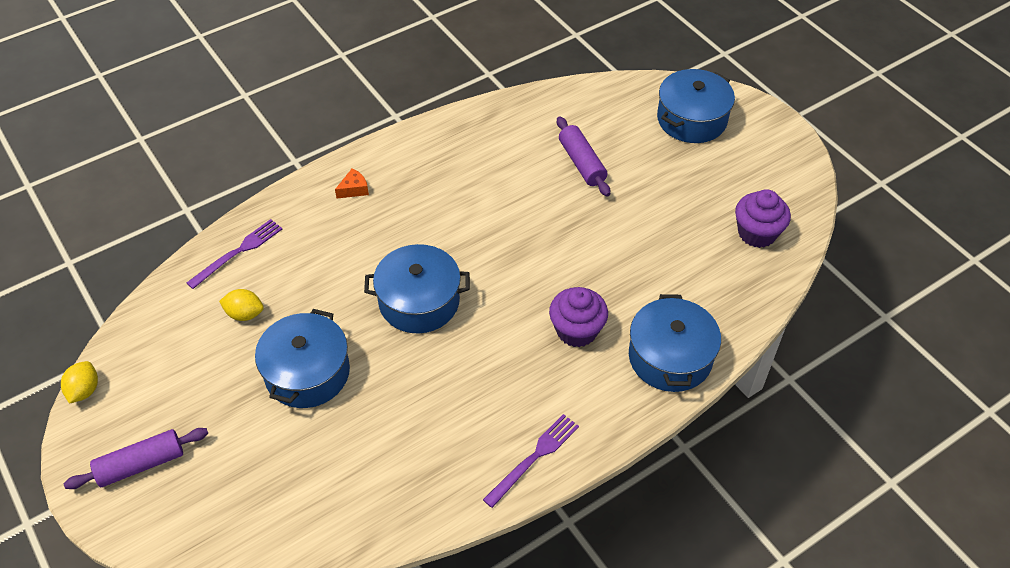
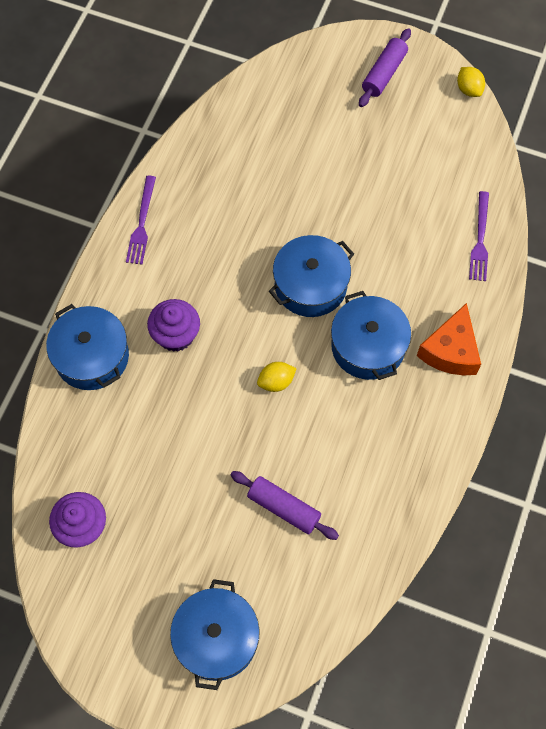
camera: 145 degrees right, 15 degrees up
(245, 314) = (424, 198): yellow lemon -> yellow lemon (276, 382)
(307, 373) = (340, 186): blue pot -> blue pot (368, 346)
(354, 189) = (450, 350): orange cheese -> orange cheese, size x2.07

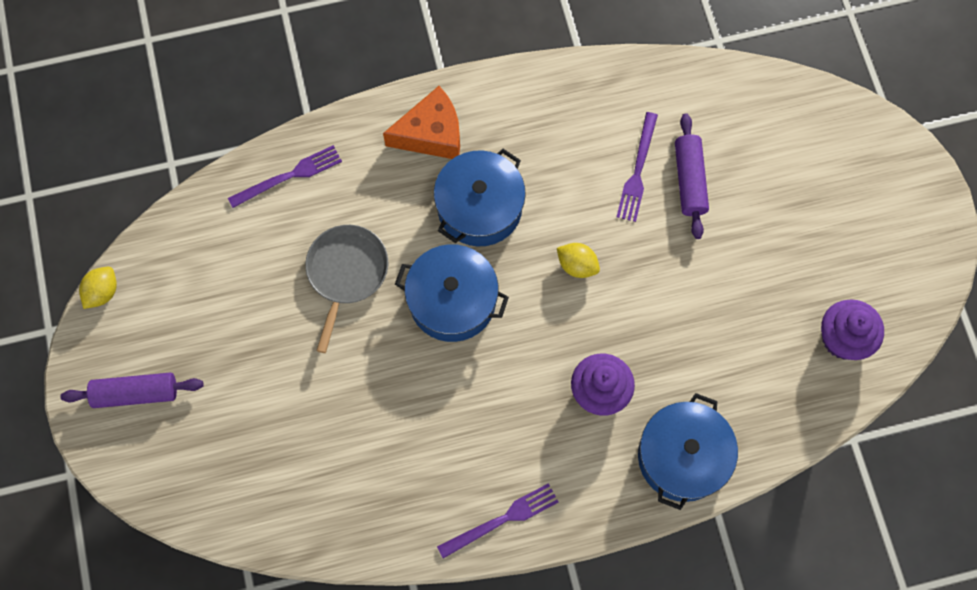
camera: 125 degrees left, 5 degrees up
(216, 638) = (839, 160): blue pot -> none
(318, 475) = (637, 171): none -> purple fork
(380, 233) = (346, 272): none -> grey pan

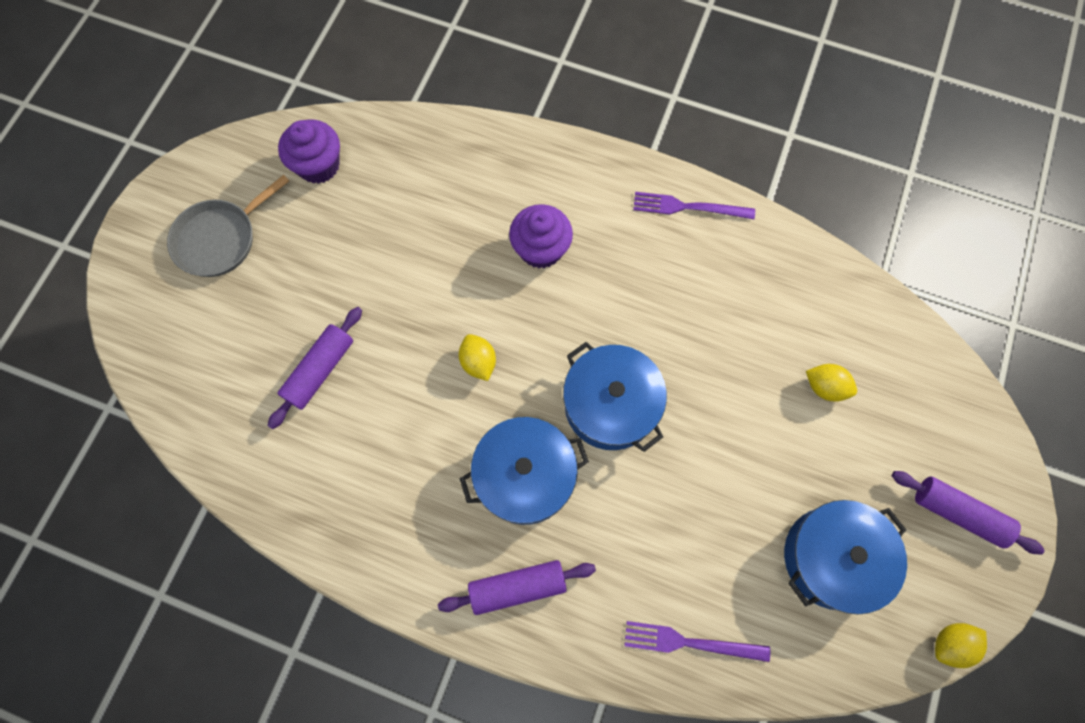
camera: 145 degrees left, 0 degrees up
(291, 428) = (825, 387): none -> yellow lemon
(346, 272) = (692, 497): grey pan -> grey pan (220, 239)
(431, 134) = (517, 587): orange cheese -> purple rolling pin
(637, 171) = (356, 411): purple fork -> none
(682, 457) = (514, 164): blue pot -> blue pot (832, 558)

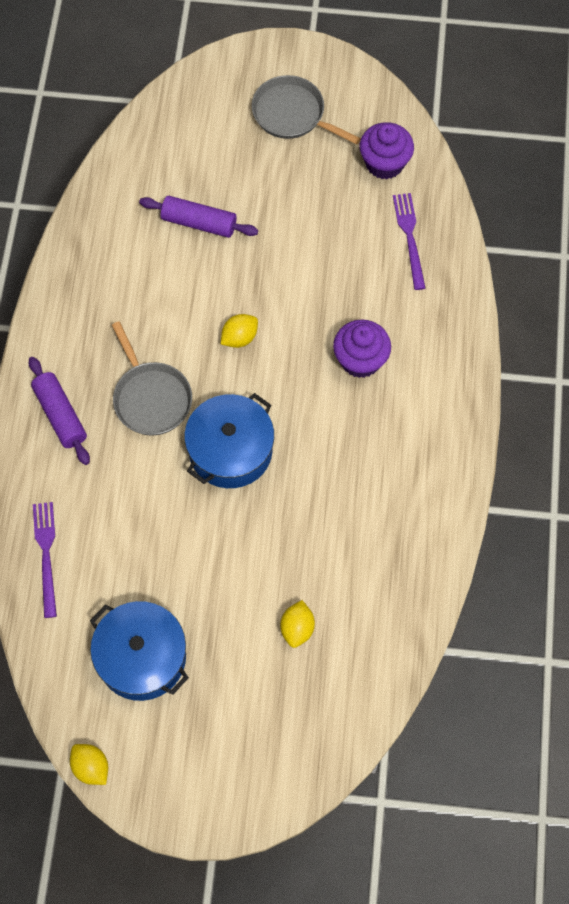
camera: 75 degrees right, 5 degrees down
(525, 476) = (151, 398): blue pot -> grey pan
(688, 207) = (444, 476): purple fork -> purple fork (409, 237)
(958, 513) = (208, 763): purple rolling pin -> none

